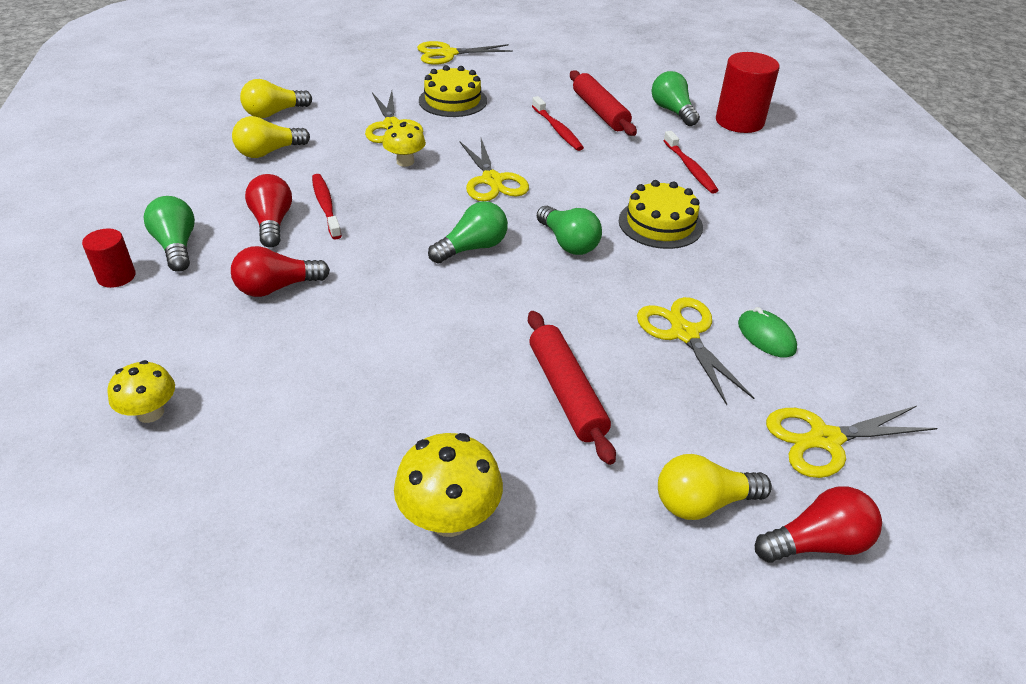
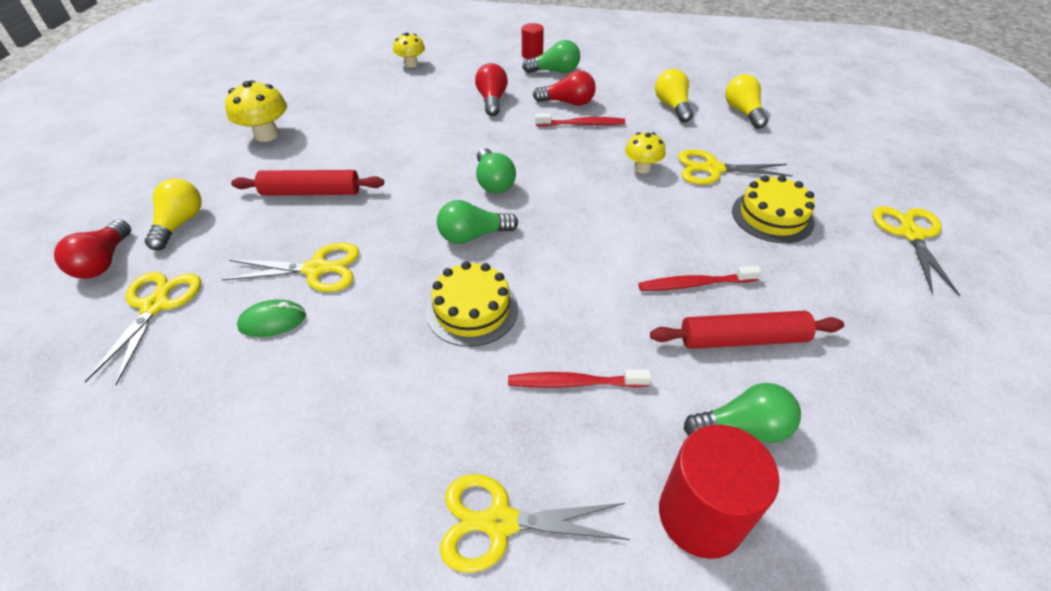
camera: 110 degrees right, 5 degrees up
(492, 181) = (594, 212): yellow scissors -> yellow scissors (499, 522)

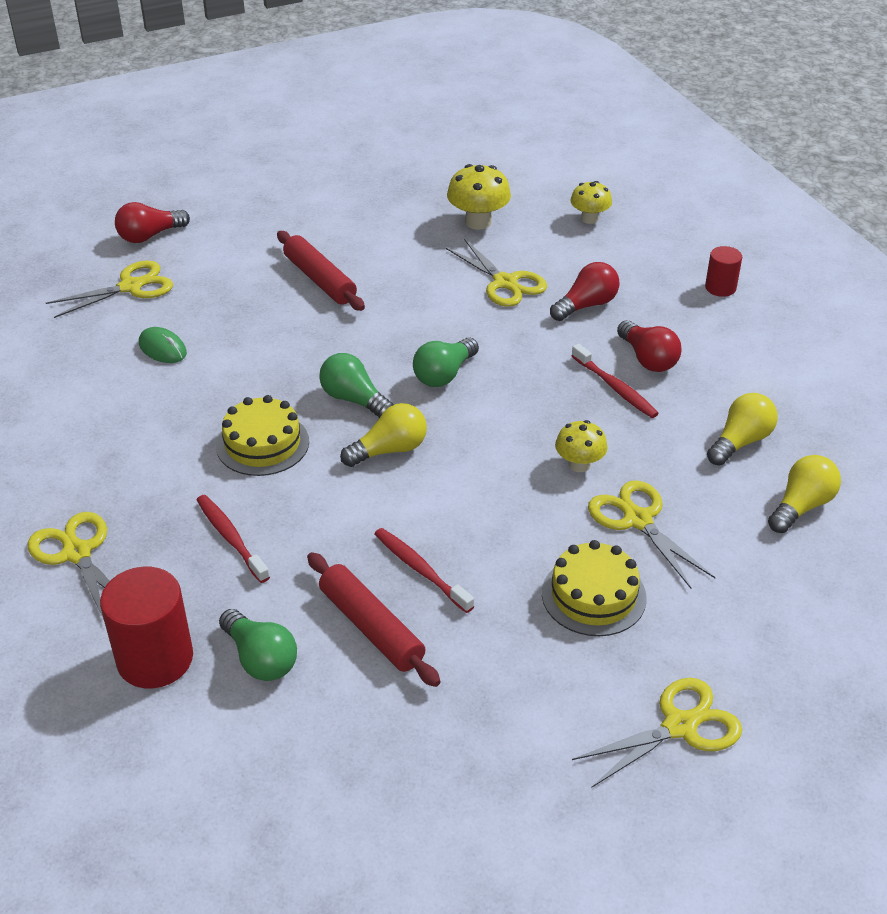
camera: 55 degrees right, 5 degrees down
(180, 224) = (219, 241): yellow light bulb -> yellow light bulb (389, 450)
(266, 135) = (370, 209): yellow mushroom -> yellow mushroom (478, 222)
(317, 269) = (233, 337): yellow scissors -> yellow scissors (505, 283)
(555, 71) = (705, 320): green light bulb -> none

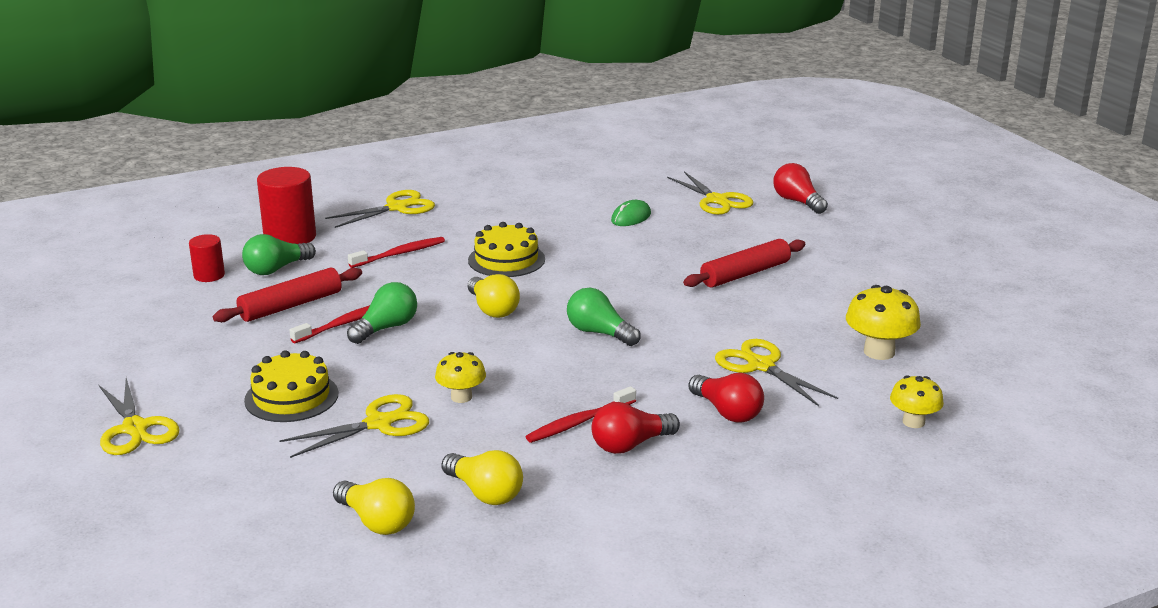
camera: 90 degrees right, 15 degrees down
(354, 400) = (562, 293): green light bulb -> green light bulb (386, 328)
(505, 283) = (761, 366): yellow scissors -> yellow scissors turned 90 degrees clockwise
(720, 288) = (782, 507): red cylinder -> red cylinder (209, 275)

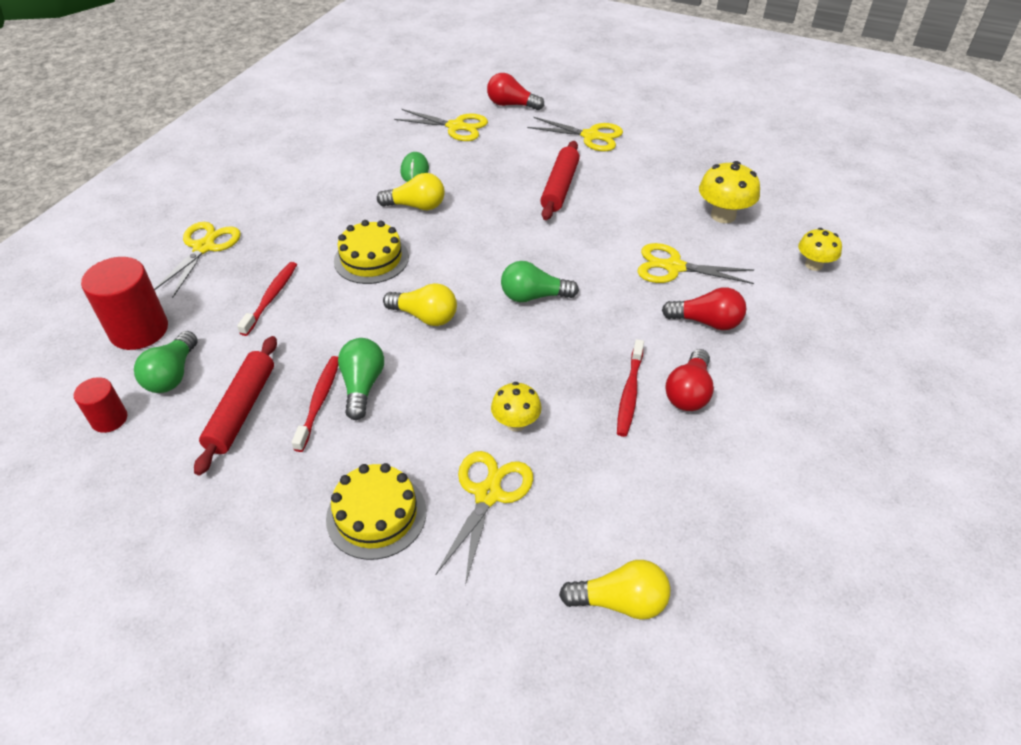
camera: 40 degrees left, 20 degrees up
(135, 429) = (272, 657): yellow scissors -> yellow scissors (591, 136)
(485, 493) = (656, 510): yellow light bulb -> yellow light bulb (416, 206)

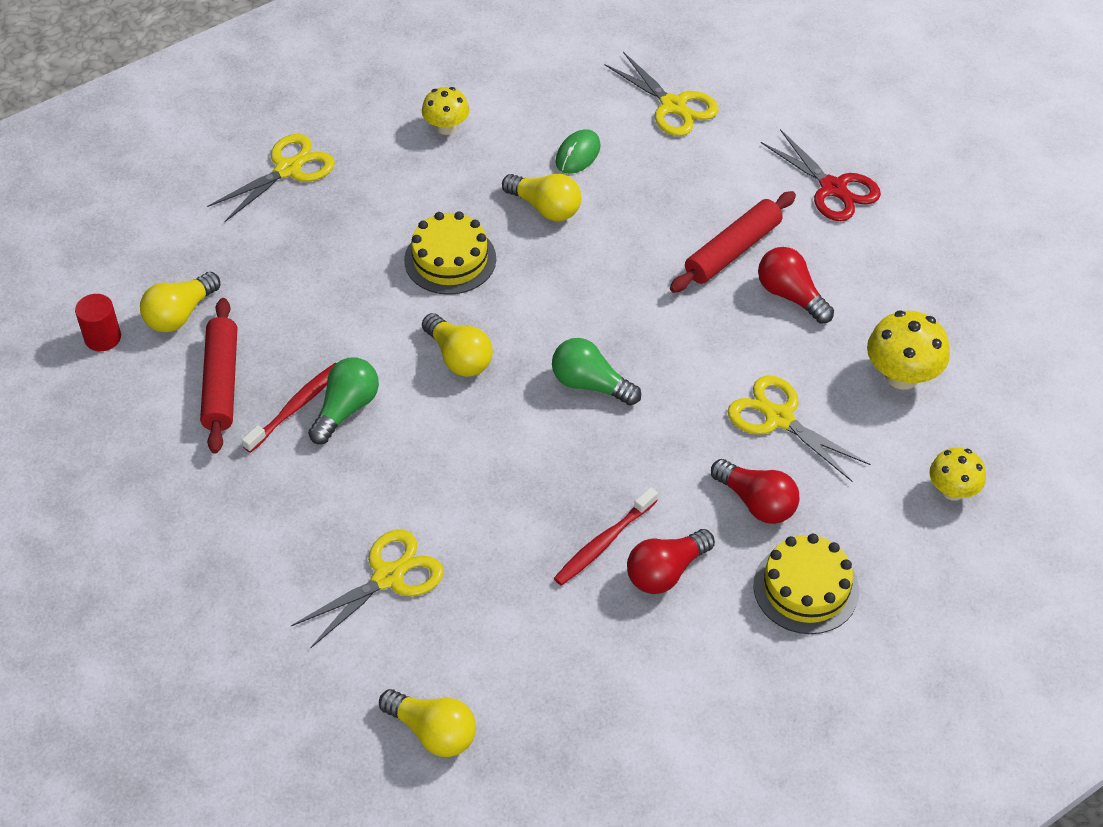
camera: 30 degrees right, 5 degrees up
(139, 330) = (175, 248): red cylinder -> none
(173, 374) = (180, 314): green light bulb -> yellow light bulb
(242, 410) = (221, 383): red rolling pin -> red rolling pin turned 45 degrees counterclockwise
(271, 298) = (319, 264): red toothbrush -> none
(376, 515) = (277, 546): yellow cake -> yellow cake (806, 588)
(511, 105) = (769, 97): red light bulb -> red light bulb (791, 295)
(516, 423) = (465, 519): yellow mushroom -> yellow mushroom (446, 127)
(591, 136) = (833, 188): yellow scissors -> red scissors

